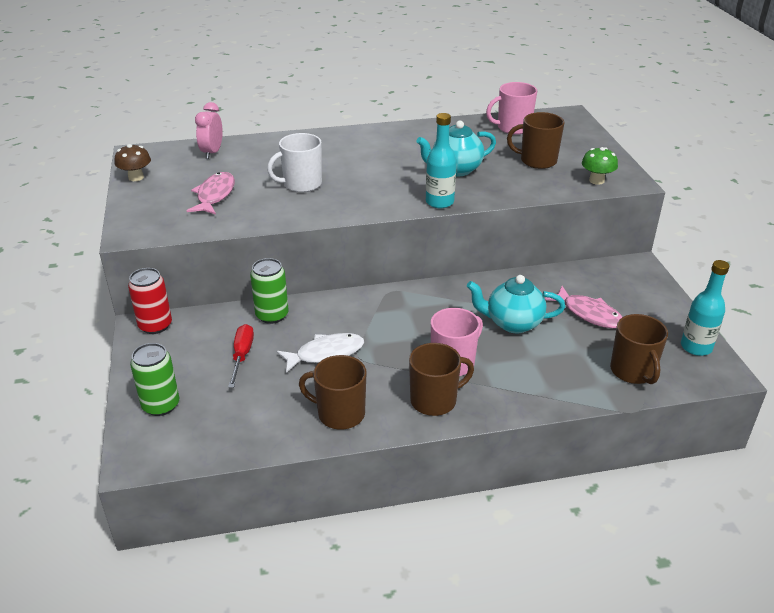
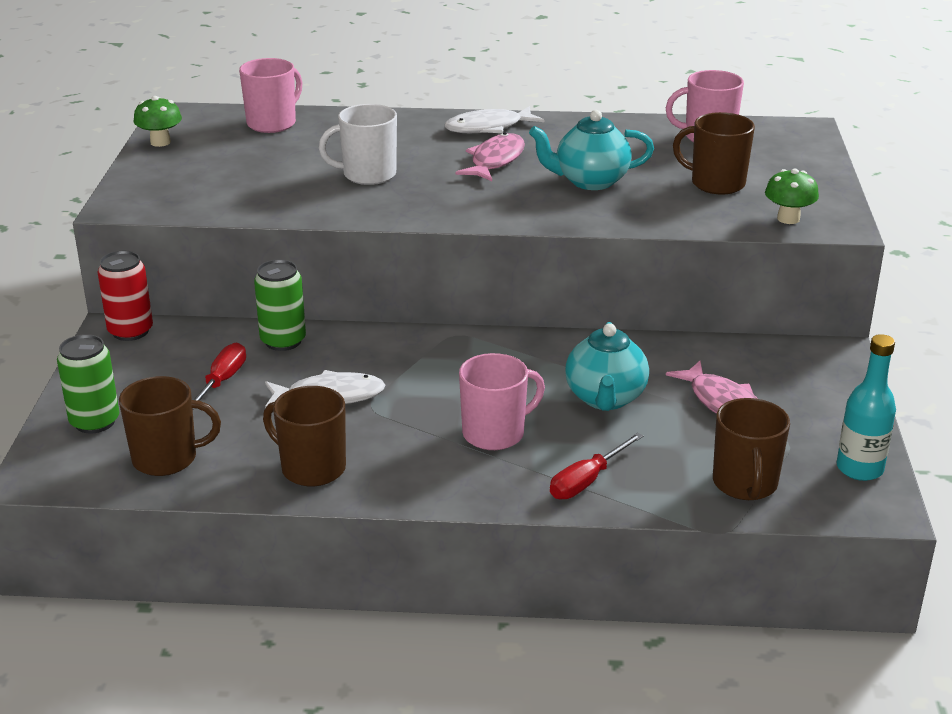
camera: 15 degrees right, 5 degrees down
(136, 177) = (160, 142): brown mushroom -> green mushroom
(212, 152) = (272, 123): pink clock -> pink mug
(215, 195) = (248, 175): pink fish -> pink fish (495, 160)
(366, 138) = (488, 127): none -> white fish
(434, 400) = (444, 473): brown mug -> brown mug (166, 458)
(439, 202) = (542, 219): turquoise bottle -> none
(513, 323) = (605, 398): turquoise teapot -> turquoise teapot turned 105 degrees counterclockwise
(532, 388) = (587, 481): none -> red screwdriver

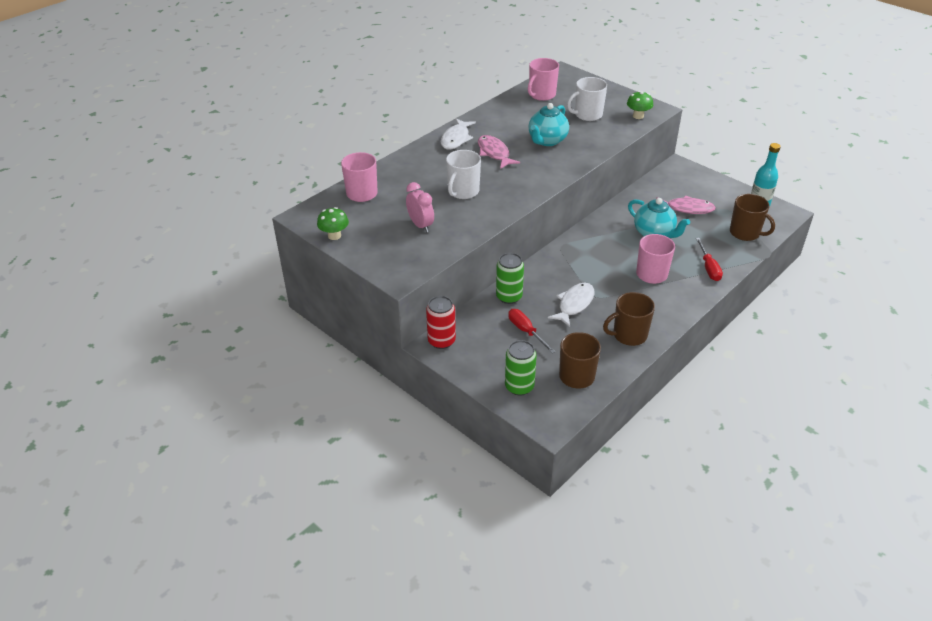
camera: 50 degrees left, 10 degrees up
(251, 178) = (420, 225): none -> pink clock
(716, 183) = (587, 115): brown mug -> white mug

